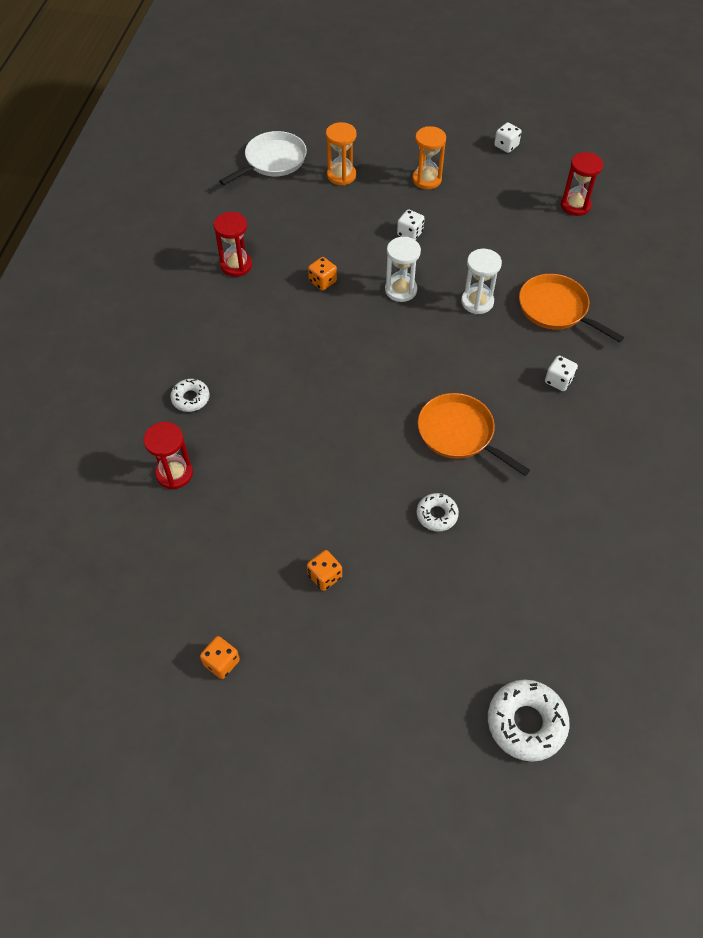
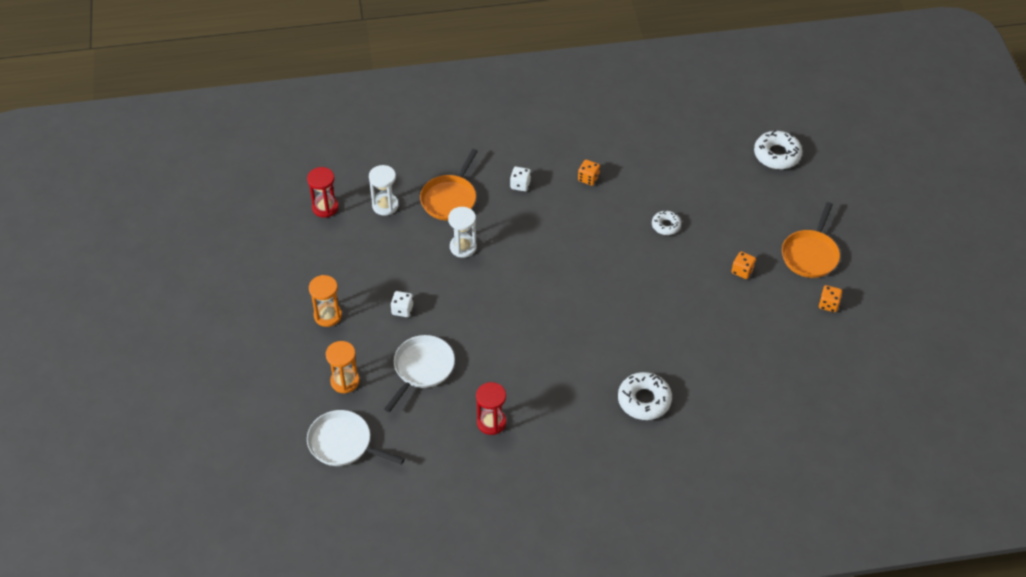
camera: 110 degrees left, 5 degrees down
(174, 473) = (713, 384): red hourglass -> none
(190, 398) = (644, 400): white donut -> white donut, size x1.68
(322, 281) = (484, 354): orange dice -> orange dice (588, 178)
(328, 231) = (422, 368): none -> white pan
(401, 290) = (471, 298): white hourglass -> white hourglass (385, 205)
(459, 434) = (594, 229): orange pan -> orange pan (810, 254)
(506, 146) = (260, 269): white dice -> none

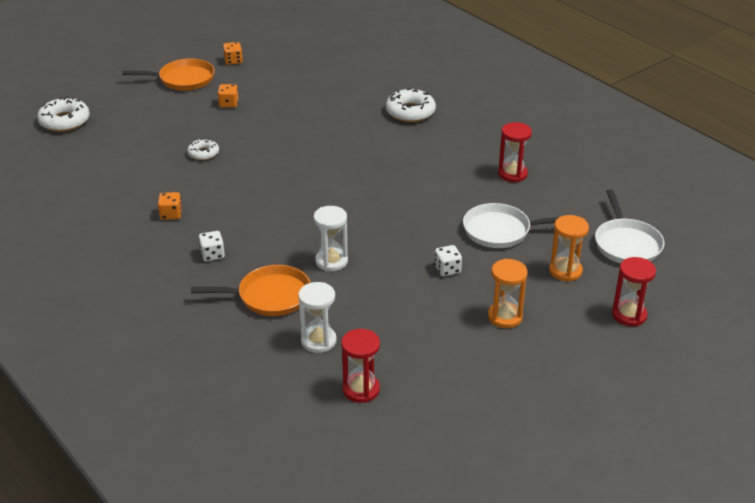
camera: 120 degrees left, 15 degrees down
(271, 390) = (629, 315): none -> red hourglass

